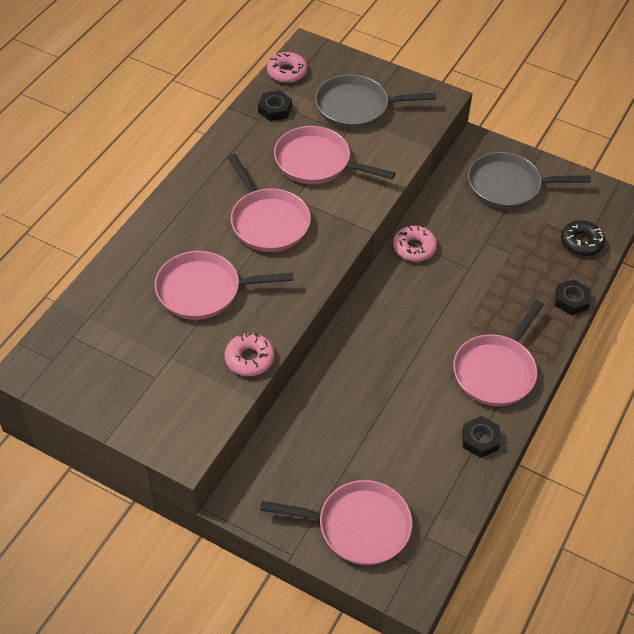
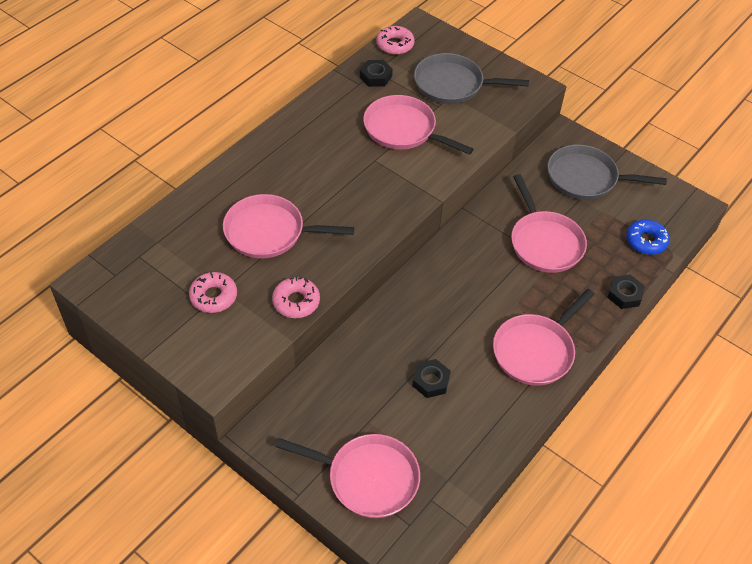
camera: 10 degrees right, 0 degrees up
(268, 222) = (344, 178): pink pan -> pink pan (544, 242)
(414, 248) = (482, 223): pink donut -> pink donut (213, 296)
(480, 440) = (505, 414): black nut -> black nut (430, 381)
(581, 242) = (646, 241): black donut -> blue donut

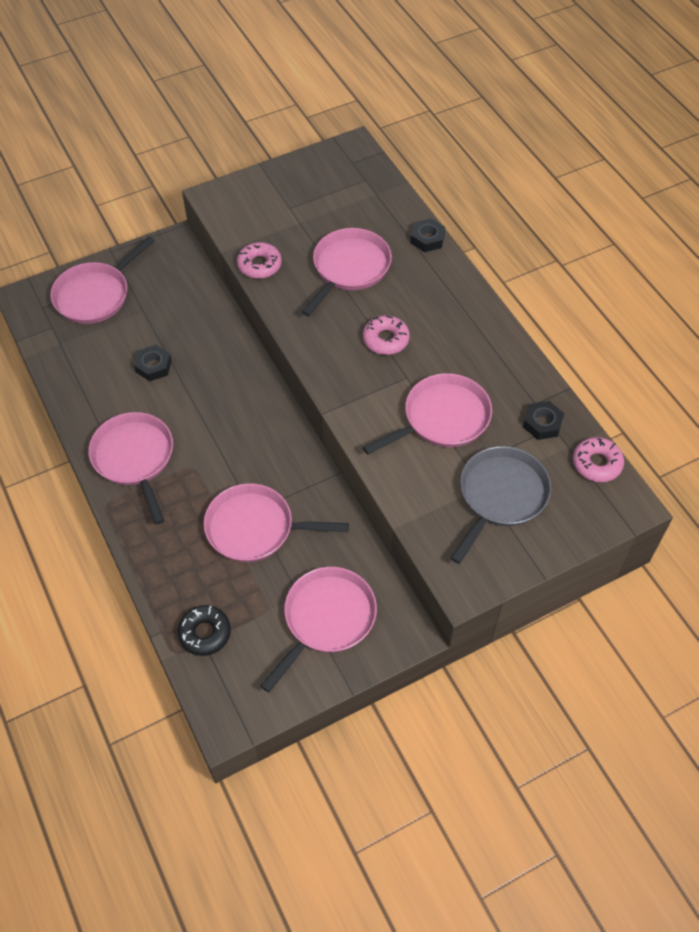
camera: 115 degrees right, 5 degrees up
(213, 296) = (295, 215): pink donut -> pink donut (385, 339)
(586, 178) = (326, 619): grey pan -> pink pan
(624, 294) = (150, 570): black nut -> black nut (427, 239)
(646, 241) = (205, 633): blue donut -> black donut

